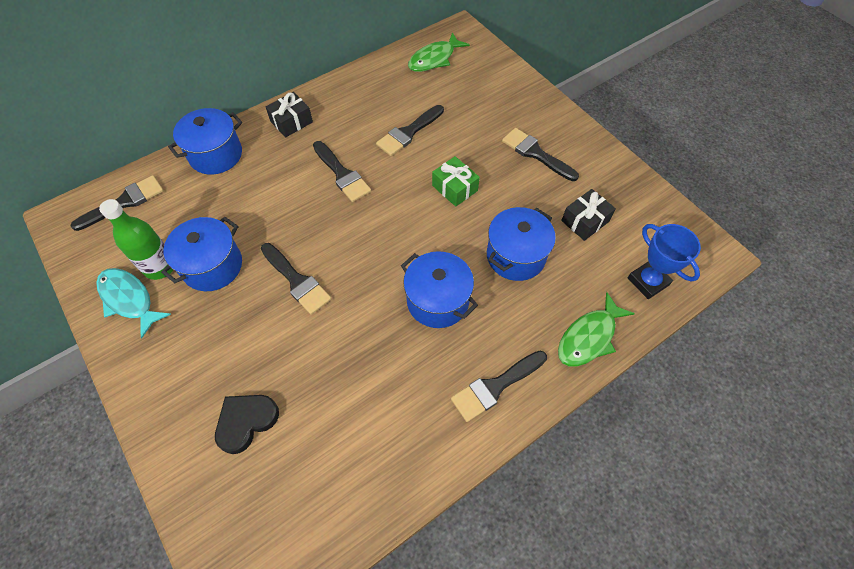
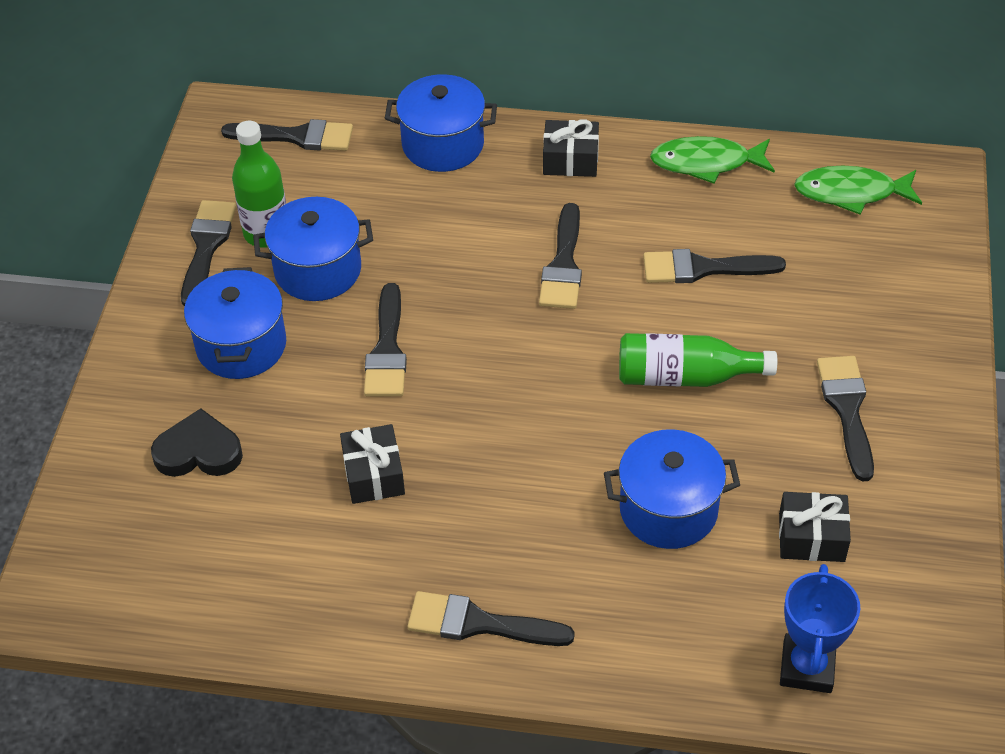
camera: 45 degrees right, 10 degrees down
(129, 299) = (207, 247): turquoise fish -> black brush
(360, 353) = (373, 474): none -> black gift
(438, 301) = (517, 487): blue pot -> blue pot (241, 345)
(454, 188) = (685, 376): green gift -> green bottle
(589, 337) = (650, 664): green fish -> green fish (706, 163)

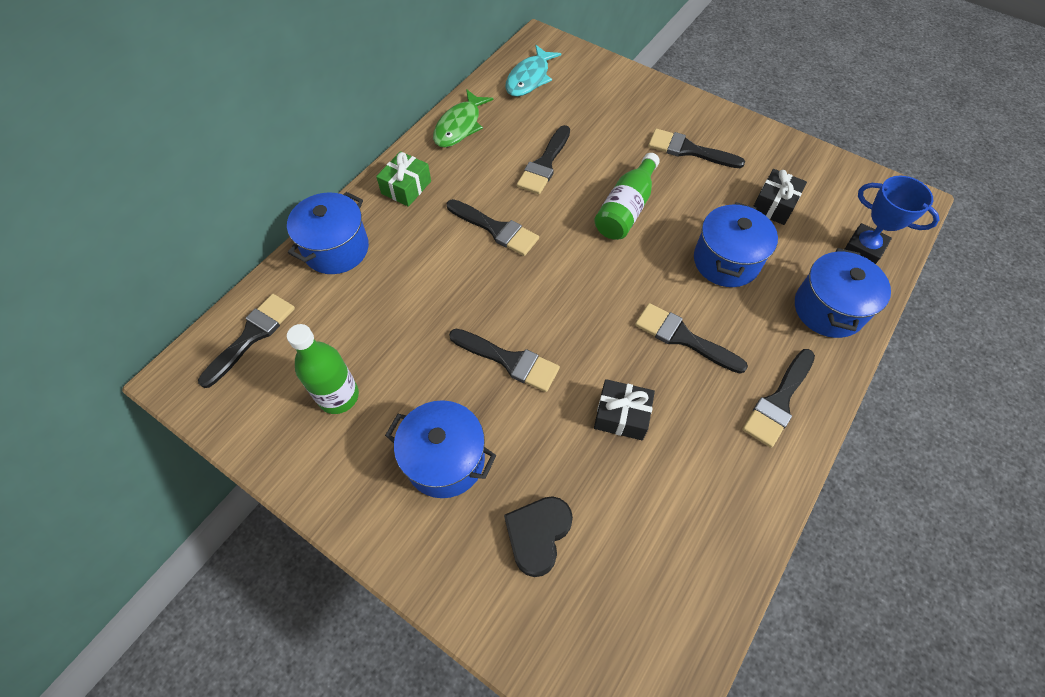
camera: 65 degrees left, 10 degrees up
(207, 247) = (321, 446): black brush -> black brush (683, 337)
(318, 270) = (402, 375): blue pot -> blue pot (828, 309)
(570, 160) = (406, 187): black gift -> green gift
(851, 193) = (529, 78): green fish -> turquoise fish

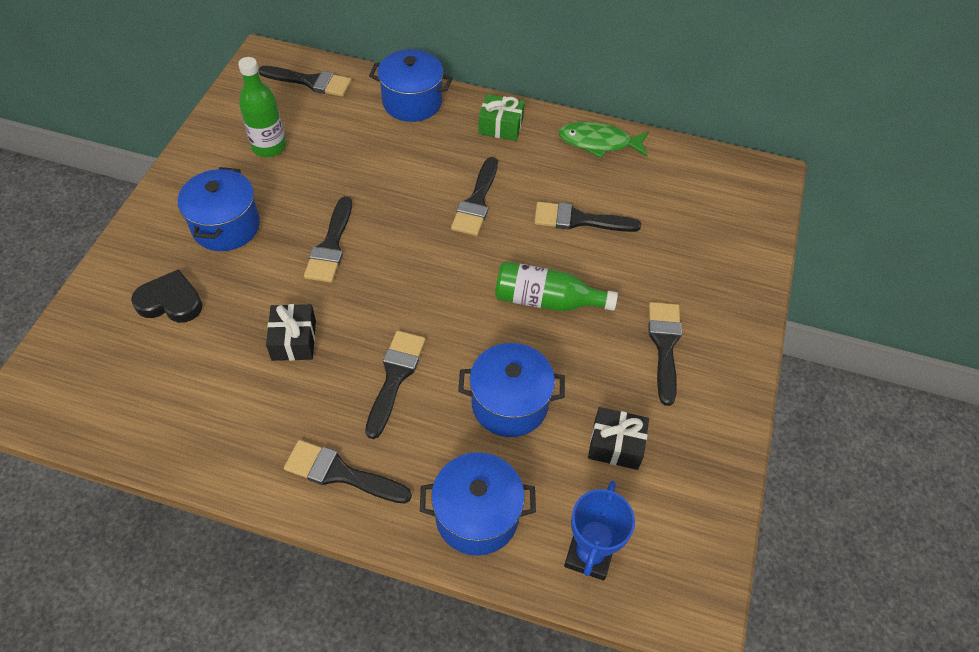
camera: 70 degrees right, 5 degrees down
(529, 78) = (701, 180): turquoise fish -> none

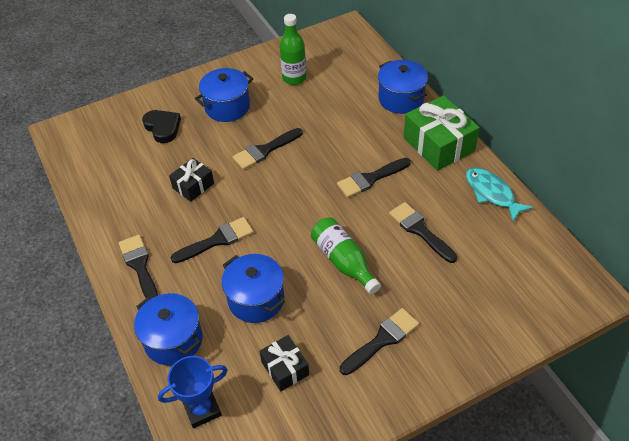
camera: 50 degrees right, 5 degrees down
(310, 82) = (356, 55): black brush -> none
(500, 126) = (438, 144): green gift -> green gift, size x1.79
(599, 142) = (492, 193): green fish -> turquoise fish

